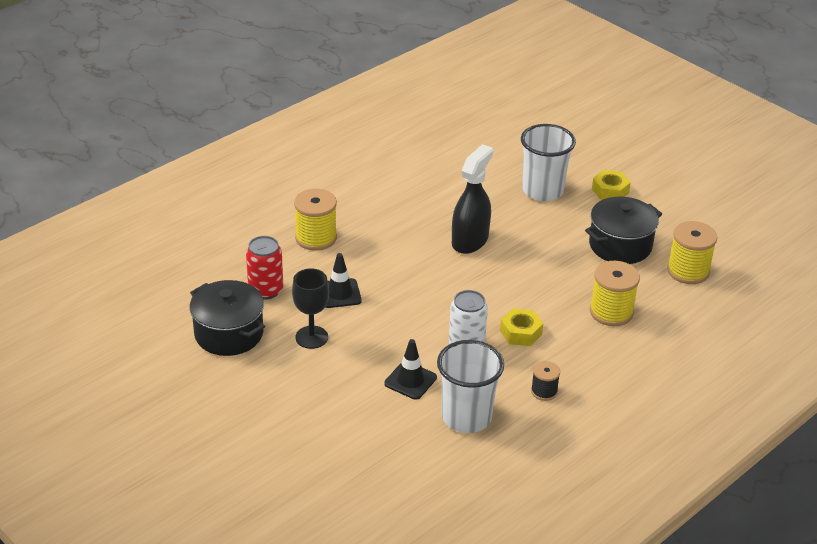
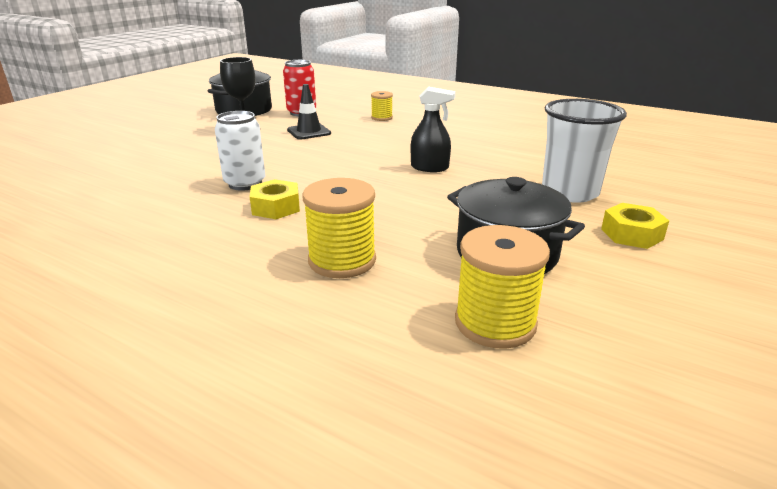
camera: 75 degrees right, 10 degrees down
(316, 238) = (381, 118): yellow spool -> yellow spool, size x0.57
(410, 380) = (186, 167): black traffic cone -> none
(466, 417) = (124, 195): white cup -> none
(470, 241) = (430, 167): black spray bottle -> black spray bottle, size x0.66
(544, 391) = (163, 231): black spool -> none

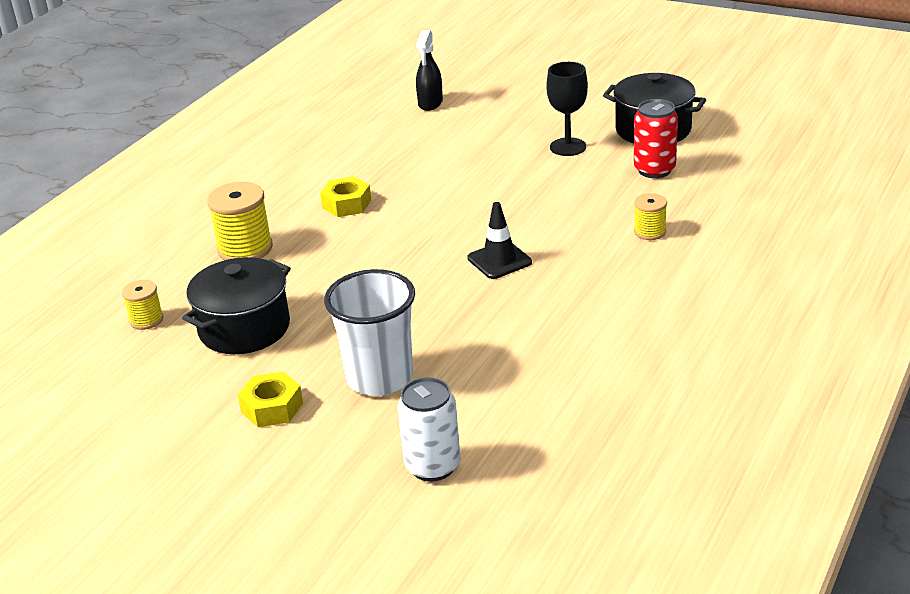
camera: 90 degrees right, 5 degrees up
(245, 183) = (401, 179): white can -> white can (432, 466)
(309, 132) = (571, 187): black traffic cone -> black traffic cone (499, 260)
(430, 167) = (453, 280): black spray bottle -> black spray bottle (430, 103)
(495, 323) = (146, 320): yellow spool -> yellow spool, size x0.57

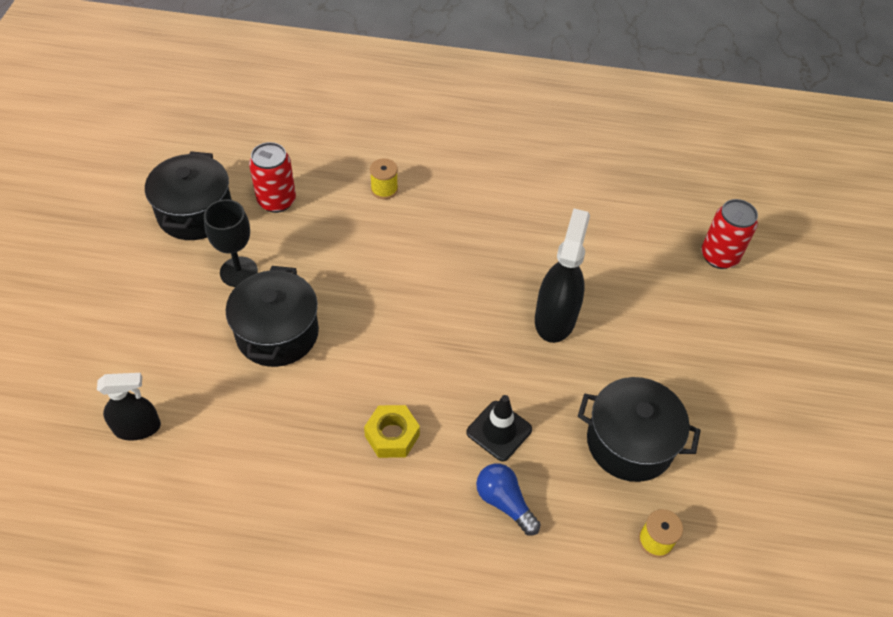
camera: 115 degrees left, 20 degrees up
(245, 249) = (504, 502): yellow spool -> blue light bulb
(272, 407) = (715, 376): yellow nut -> none
(379, 378) = (646, 316): white cup -> none
(414, 313) = (555, 318): none -> black spray bottle
(432, 466) = (719, 256): white can -> red can
(486, 161) = (277, 333): none -> black pot
(499, 260) = (457, 279): black traffic cone -> black traffic cone (499, 431)

